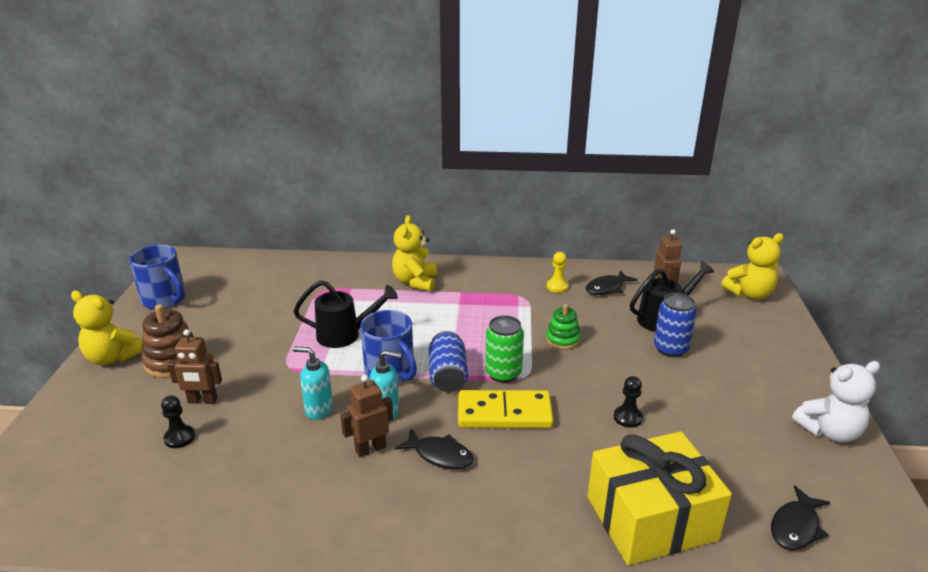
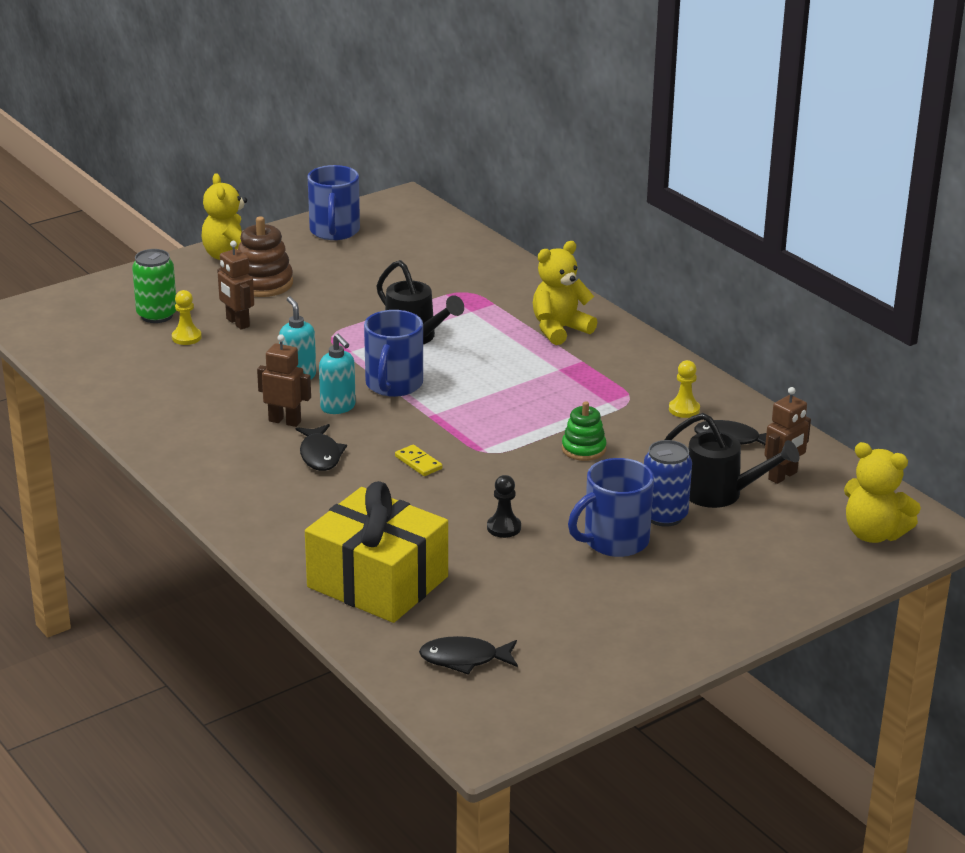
camera: 50 degrees right, 0 degrees up
(179, 438) = (186, 337): black pawn -> yellow pawn
(448, 375) = (431, 413): blue can -> none
(503, 373) = (477, 439): green can -> green can (157, 315)
(504, 413) = (418, 463): yellow domino -> yellow domino, size x0.45
(684, 381) = (614, 541): none -> blue mug
(829, 431) = (647, 649): white teddy bear -> none

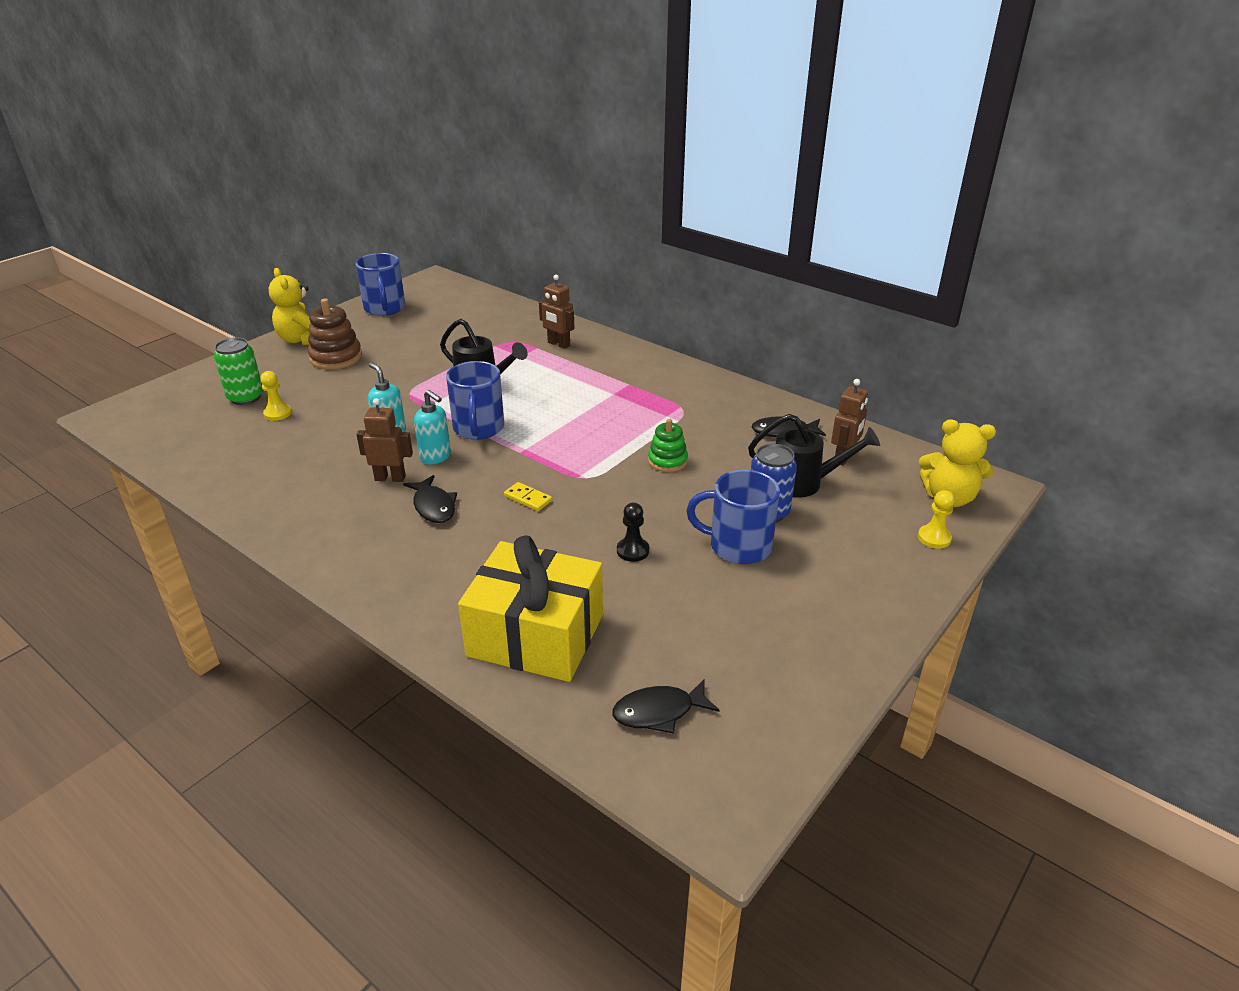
camera: 15 degrees left, 5 degrees up
(237, 323) = (321, 394): brown robot -> brown robot (558, 344)
(559, 329) = (599, 361): yellow teddy bear -> none
(614, 541) = (738, 546): blue mug -> blue mug turned 60 degrees clockwise
(684, 409) = (732, 412): yellow pawn -> yellow pawn (934, 538)

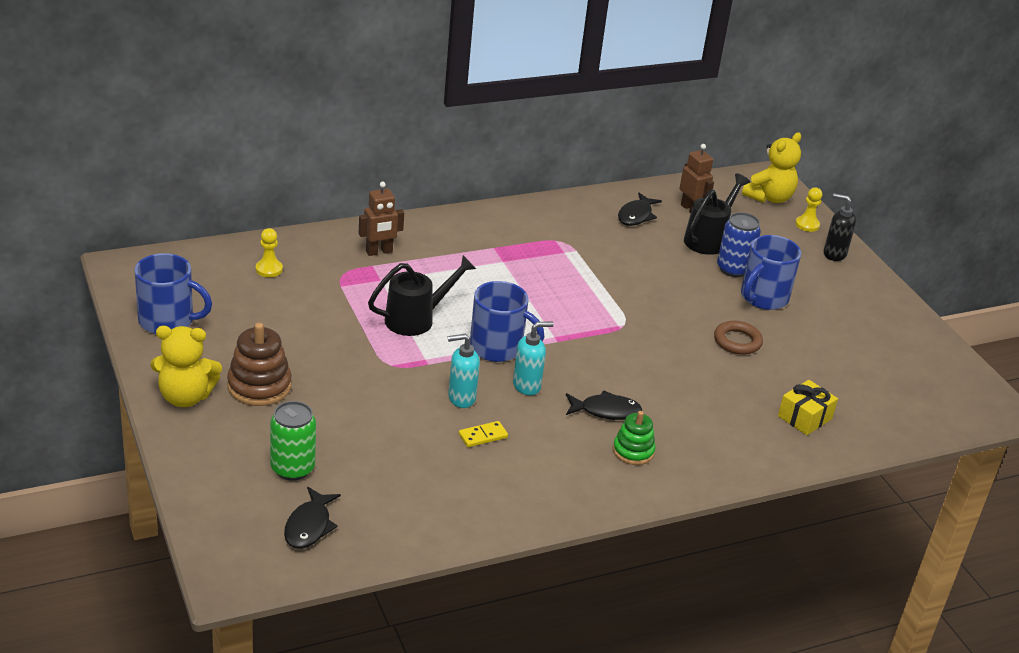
camera: 65 degrees left, 0 degrees up
(277, 413) = (352, 455): yellow pawn -> yellow pawn (269, 269)
(390, 478) = (541, 420): brown robot -> none
(528, 498) = (632, 362): yellow domino -> yellow domino (483, 436)
(535, 635) = (805, 417): yellow gift -> yellow gift, size x0.48
(632, 551) = (737, 341): black pawn -> brown ring
(659, 712) = (906, 397): black fish -> black fish (309, 526)
(667, 461) = (632, 280): green stacking toy -> green stacking toy (633, 451)
(901, 573) = (834, 254): none -> black soap dispenser

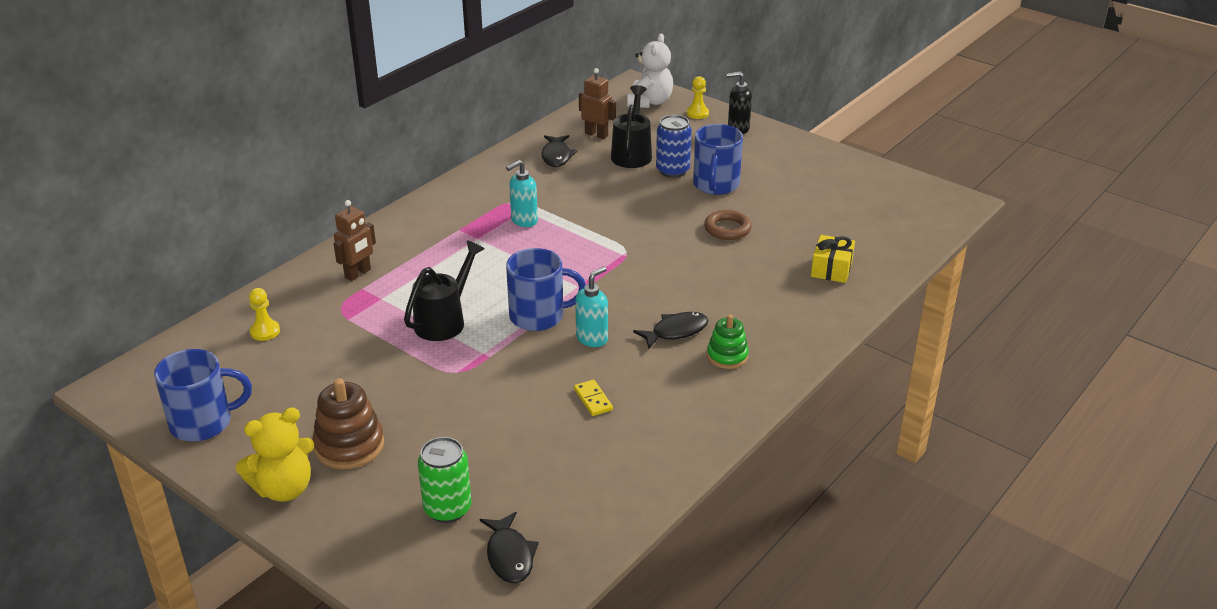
camera: 25 degrees left, 0 degrees up
(461, 398) = (545, 374): turquoise soap dispenser -> turquoise soap dispenser (524, 221)
(483, 436) = (593, 399): yellow domino -> yellow domino turned 60 degrees counterclockwise
(769, 198) = (649, 102): yellow teddy bear -> white teddy bear

